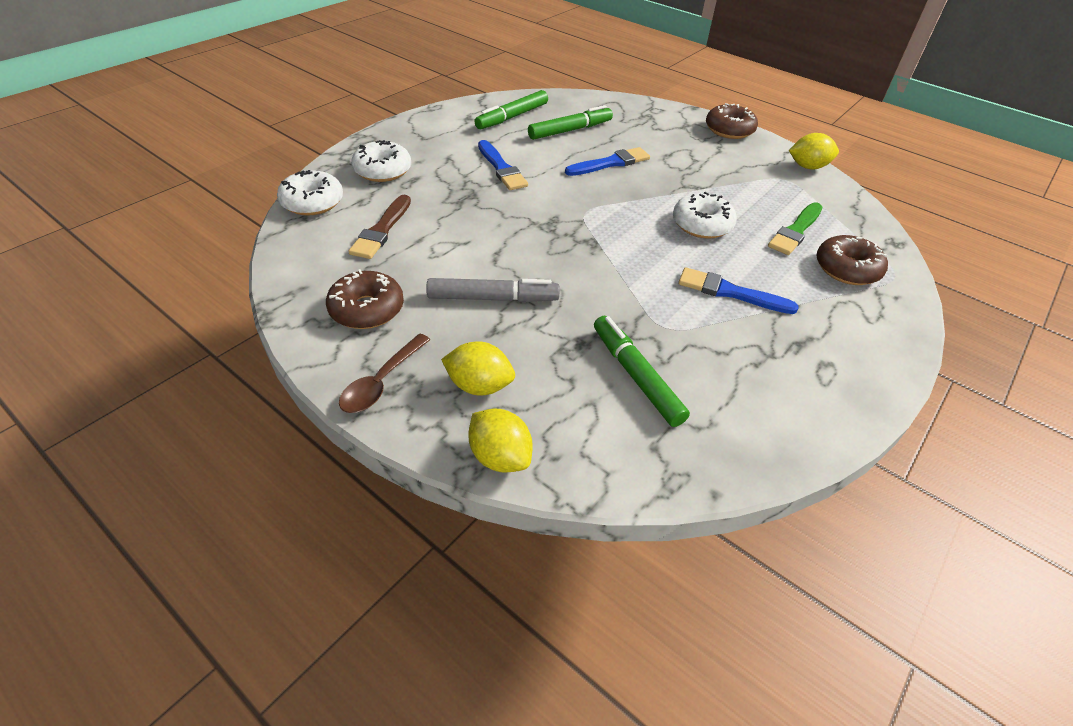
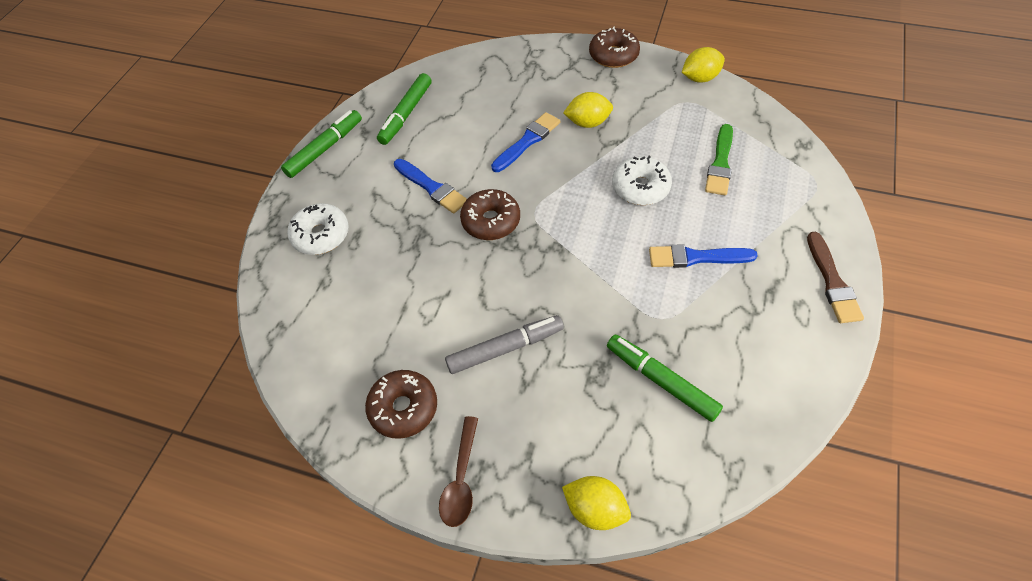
camera: 15 degrees left, 10 degrees up
(312, 202) = (277, 303): white donut -> none
(382, 230) = (363, 310): brown brush -> brown brush (832, 281)
(479, 386) = (543, 447): yellow lemon -> yellow lemon (588, 123)
(569, 130) = (469, 112): green marker -> green marker (324, 149)
(847, 269) = (777, 191): brown donut -> brown donut (491, 221)

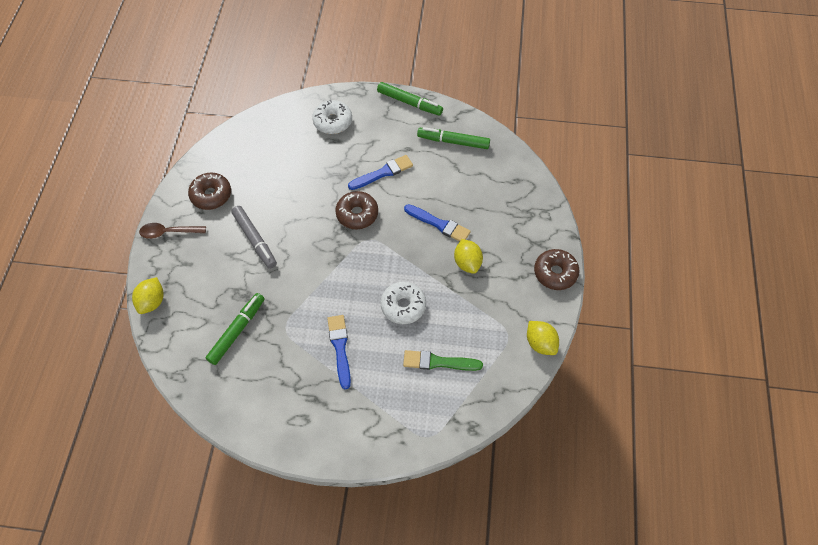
camera: 75 degrees right, 5 degrees up
(431, 187) = (383, 173): blue brush -> blue brush turned 150 degrees counterclockwise
(832, 281) = (328, 443): brown brush -> none

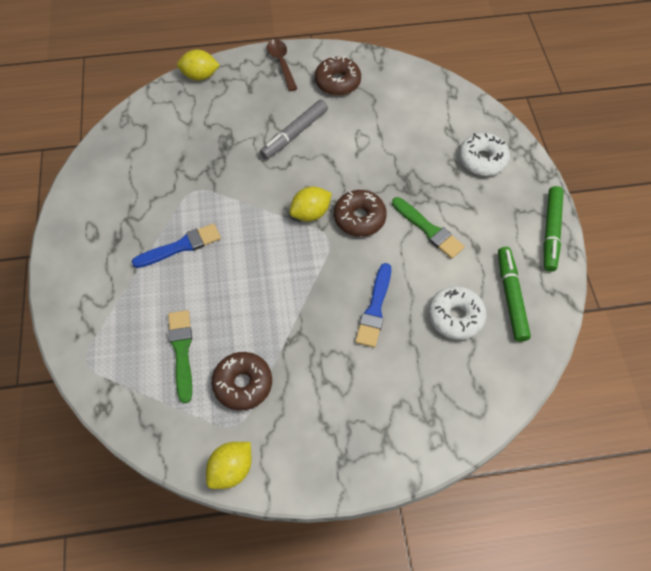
camera: 75 degrees right, 0 degrees up
(236, 331) = (182, 150): green marker -> none
(383, 173) = (428, 229): blue brush -> green brush
(403, 306) = (248, 296): white donut -> white donut (455, 317)
(467, 263) = (328, 354): yellow lemon -> yellow lemon (310, 213)
(555, 273) = (344, 470): brown donut -> brown donut (243, 384)

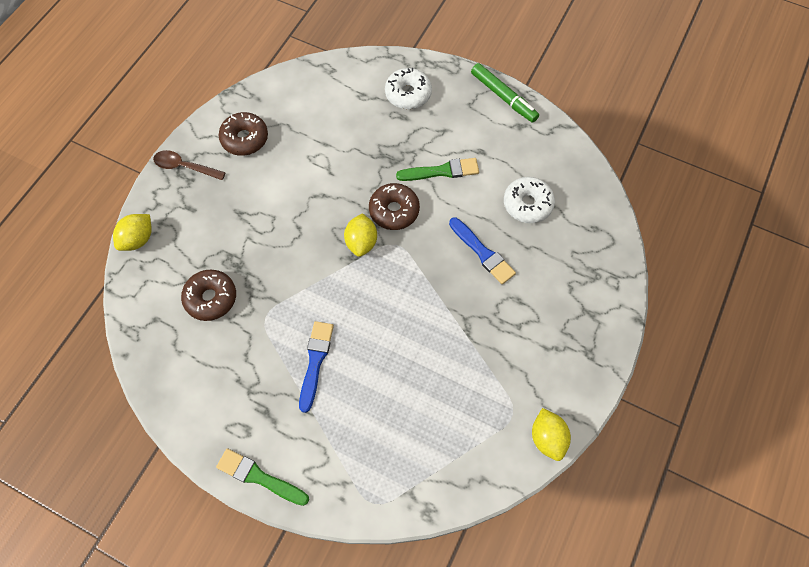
camera: 55 degrees left, 5 degrees up
(182, 351) = (419, 418): green brush -> green brush (259, 477)
(243, 384) = (481, 387): brown donut -> brown donut (211, 298)
(295, 134) = (271, 204): grey marker -> none
(511, 297) = (537, 159): green marker -> none

